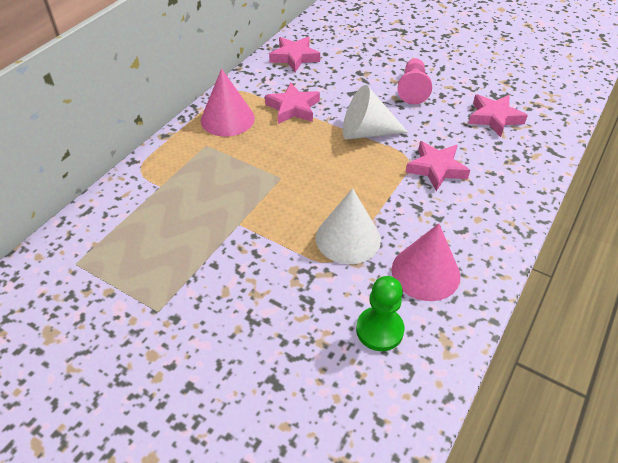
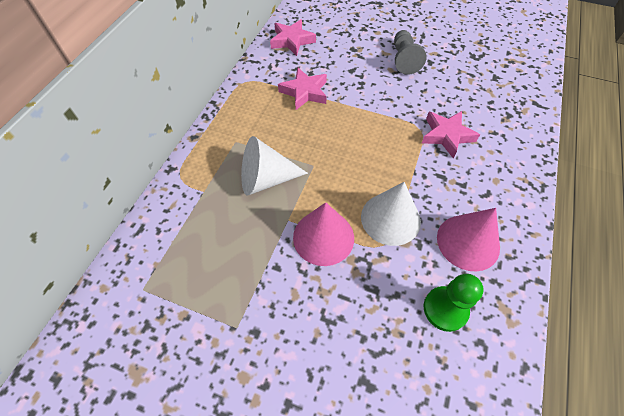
camera: 10 degrees left, 10 degrees up
(227, 119) = (248, 111): pink cone -> pink cone (323, 237)
(366, 132) = (376, 108): white cone -> white cone (266, 179)
(413, 89) = (404, 59): pink pawn -> grey pawn
(494, 118) = (480, 78): pink star -> none

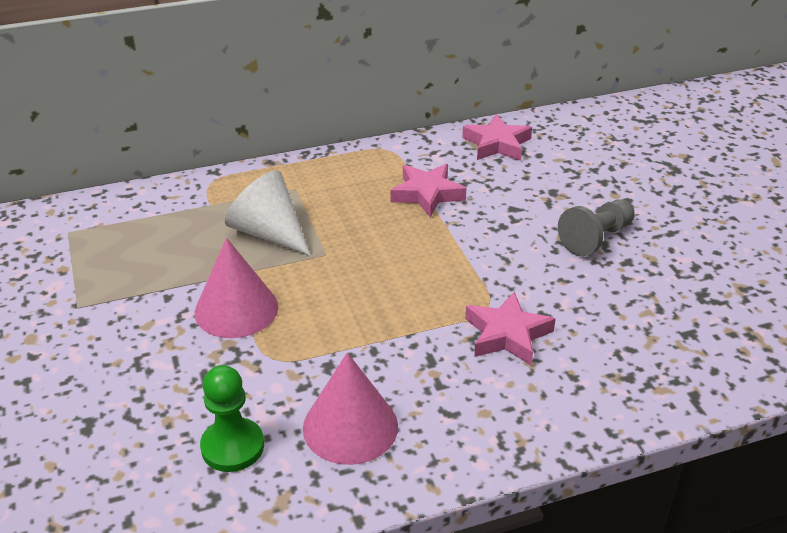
camera: 50 degrees right, 20 degrees down
(390, 218) = (315, 346): white cone -> none

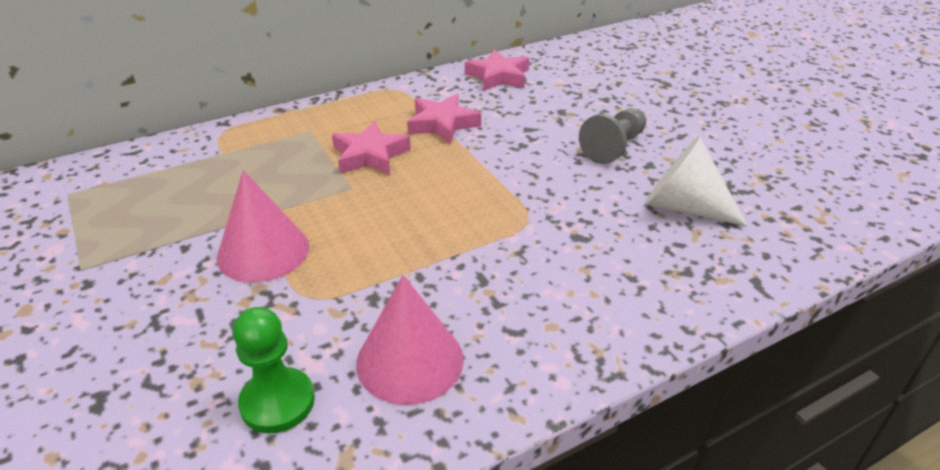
camera: 10 degrees left, 0 degrees up
(269, 233) = (288, 174): white cone -> white cone (683, 207)
(507, 334) = (554, 244): pink star -> pink star (370, 155)

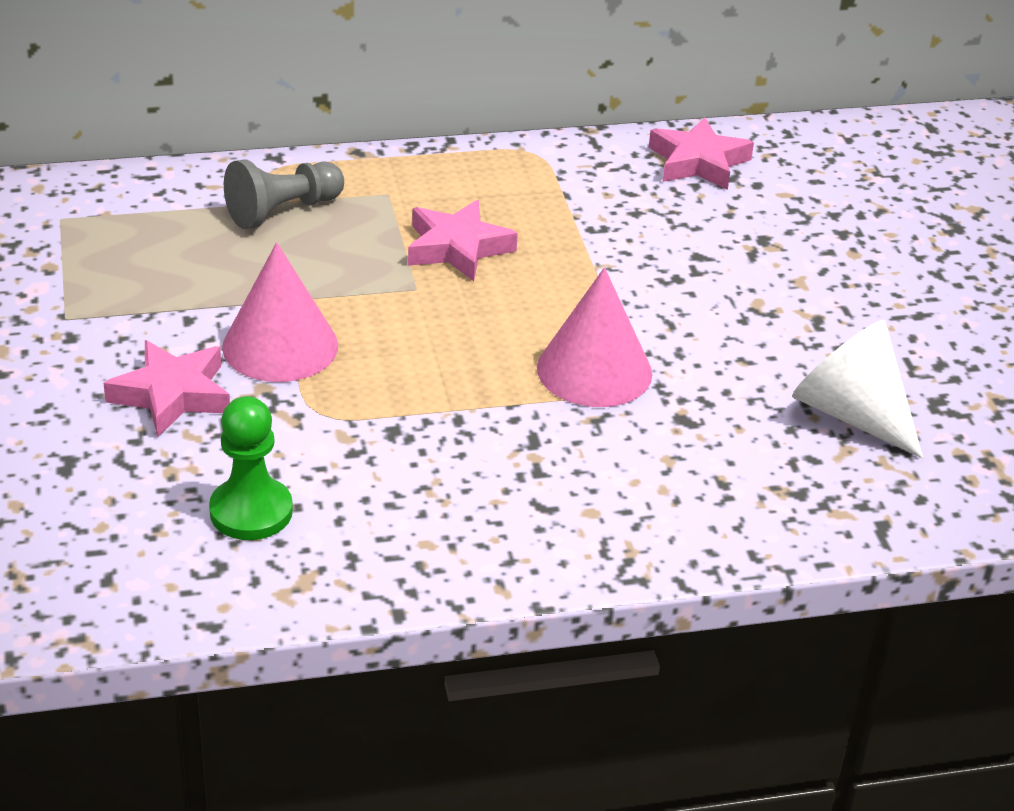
camera: 15 degrees right, 0 degrees up
(410, 360) = (408, 507): pink cone -> pink cone (594, 370)
(442, 124) = (577, 222): pink star -> pink star (172, 395)
(614, 147) = (807, 310): grey pawn -> grey pawn (283, 211)

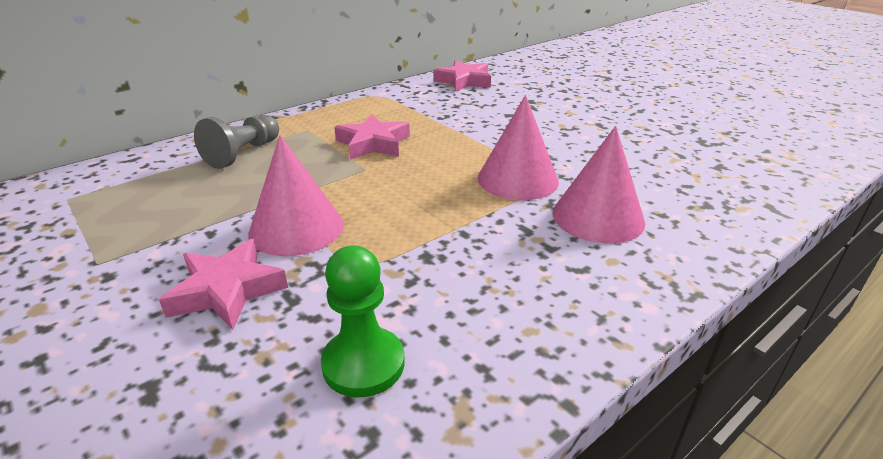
camera: 25 degrees left, 5 degrees down
(636, 457) = (598, 217): none -> pink cone
(851, 414) = (674, 158): white cone -> none

